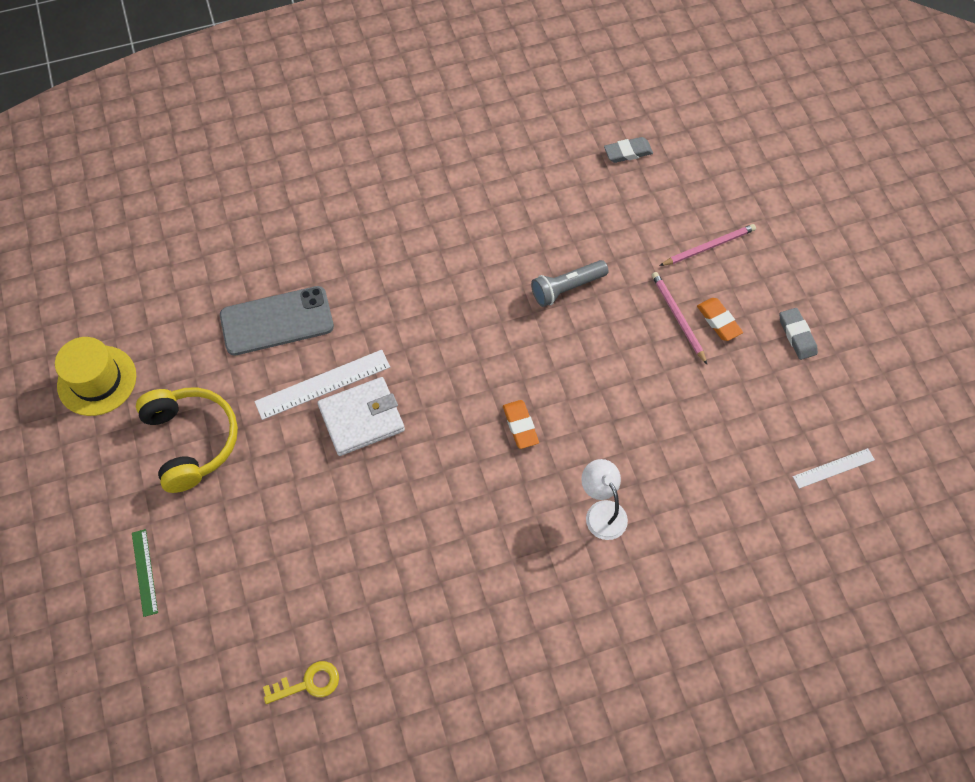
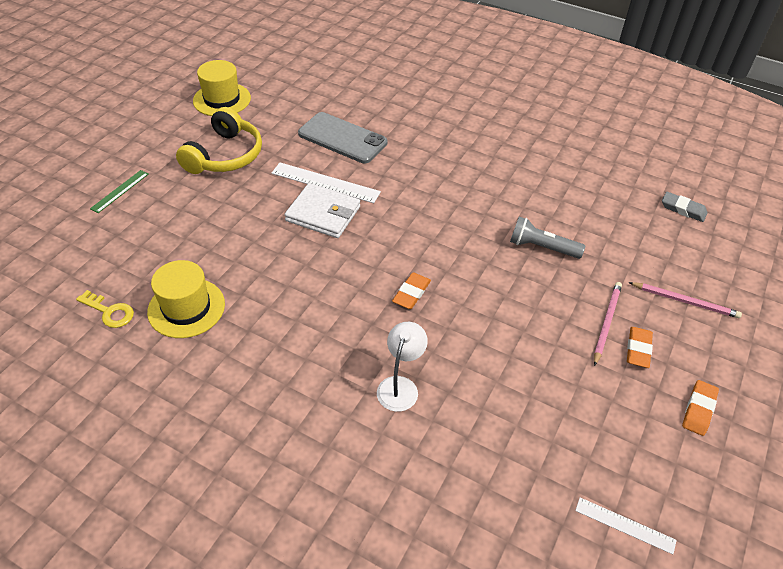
camera: 45 degrees right, 15 degrees down
(366, 615) = (186, 308): none -> yellow hat
(797, 335) = (698, 410): grey eraser -> orange eraser

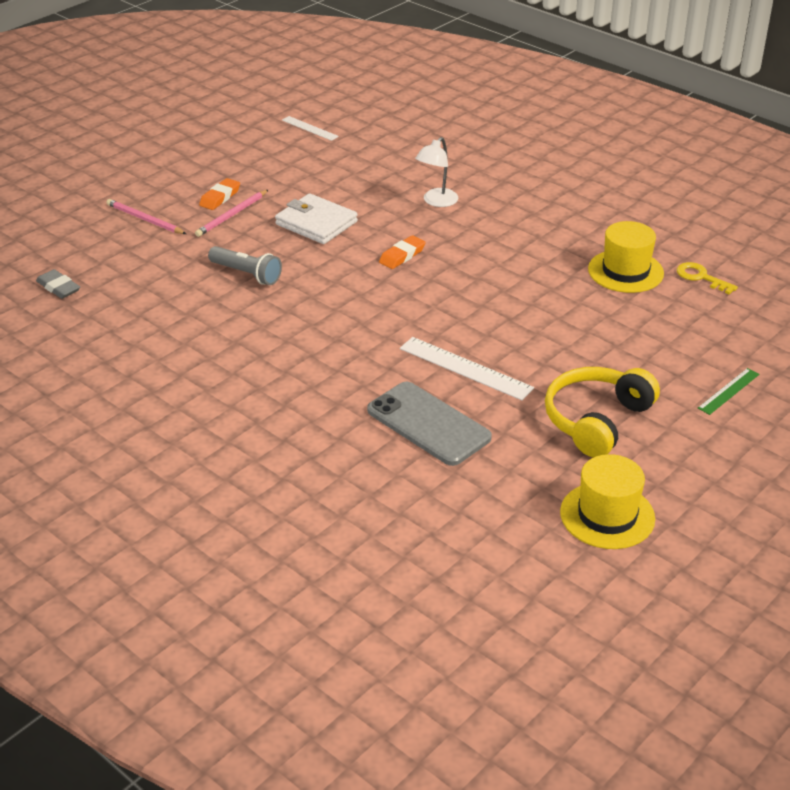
camera: 165 degrees left, 10 degrees down
(323, 214) = (475, 334): white wallet -> white wallet (316, 223)
(698, 410) = (205, 164): orange eraser -> none

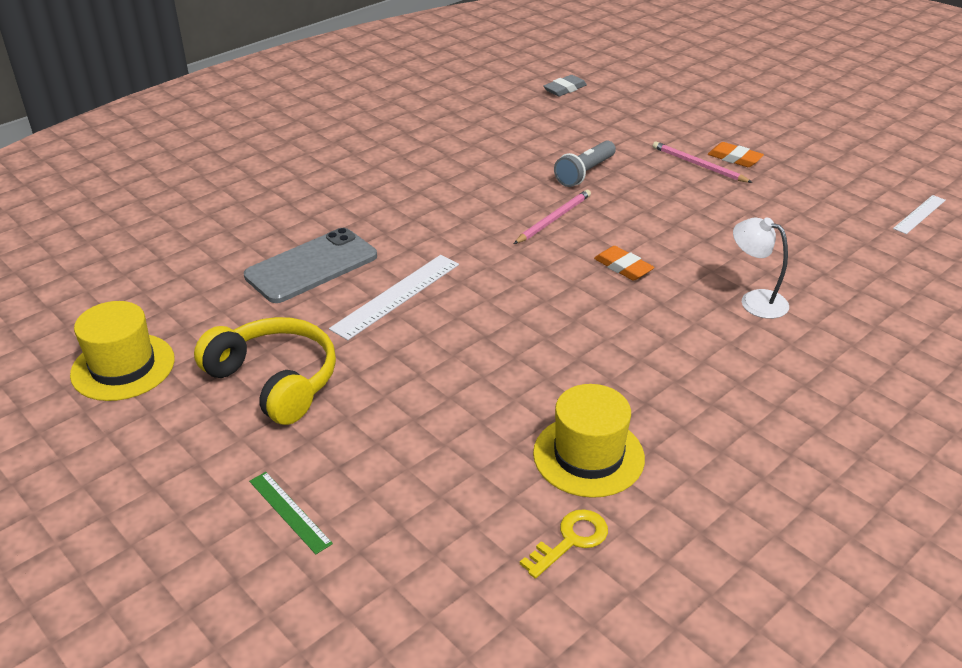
camera: 95 degrees right, 0 degrees up
(144, 219) = (683, 121): pink pencil -> pink pencil (554, 219)
(316, 223) = (689, 213): white wallet -> none

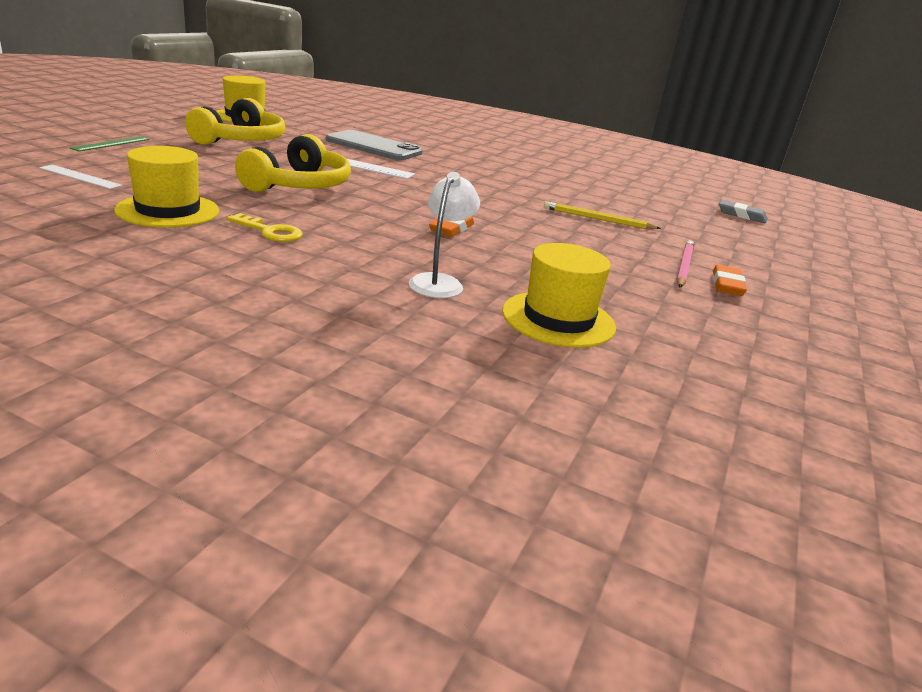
camera: 65 degrees right, 10 degrees down
(488, 349) = (299, 185): none -> yellow headphones
(554, 219) = (505, 207): pink pencil -> none
(570, 540) = (64, 203): yellow key -> yellow key (270, 231)
(585, 173) = (597, 219): grey flashlight -> yellow pencil
(814, 258) = (558, 319): none -> yellow hat
(919, 214) = (761, 406): white ruler -> white ruler (80, 177)

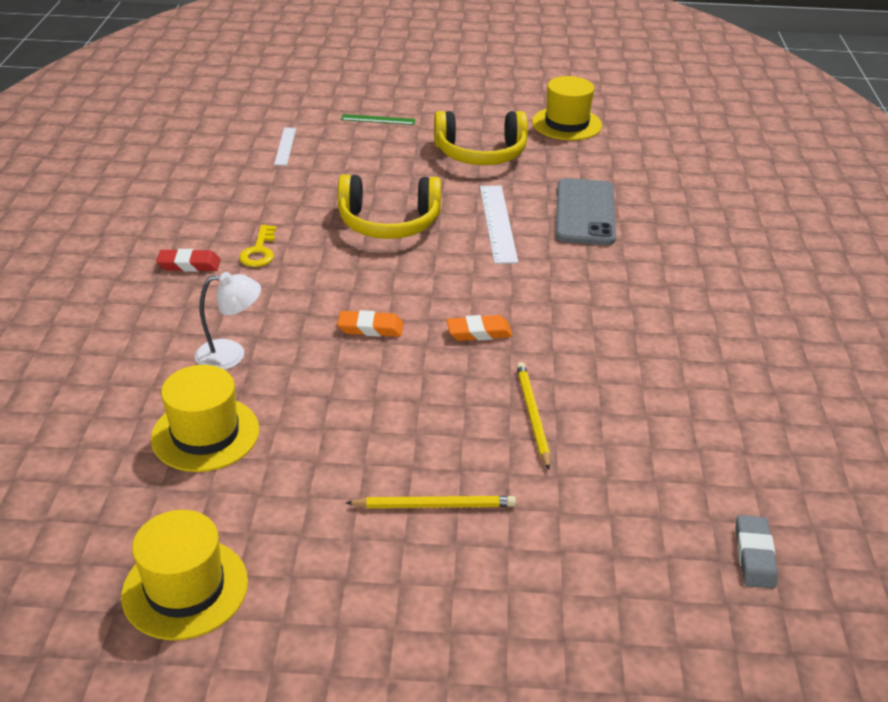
camera: 70 degrees right, 10 degrees up
(168, 210) = (256, 200): yellow hat -> yellow hat (185, 588)
(246, 262) = (189, 264): none -> red eraser
(684, 266) = (435, 505): pink pencil -> yellow pencil
(727, 285) = (405, 547): orange eraser -> orange eraser (479, 332)

